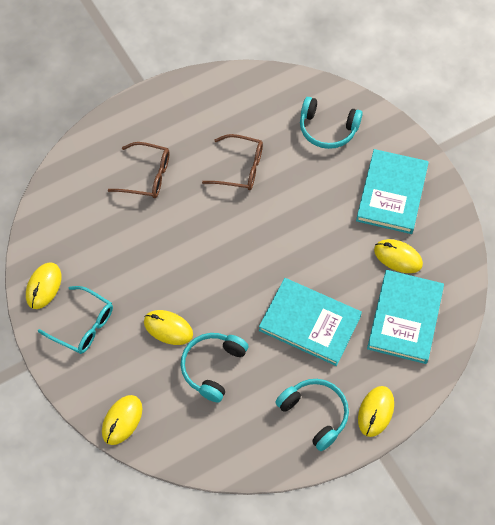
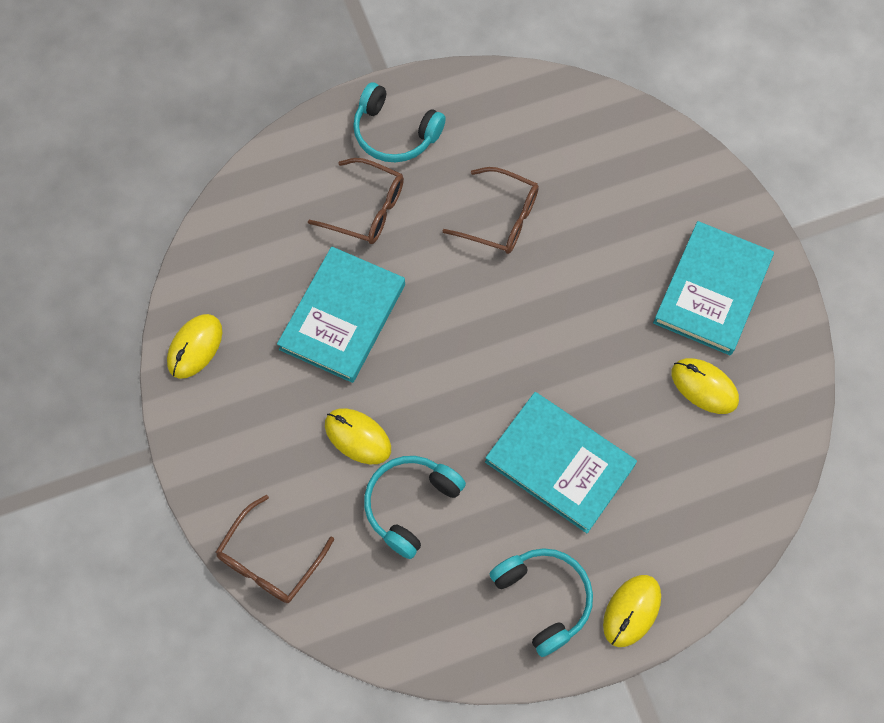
camera: 10 degrees right, 5 degrees up
(83, 325) = (240, 413): turquoise glasses -> none
(122, 420) = (270, 560): yellow mouse -> brown glasses
(327, 129) = (636, 180): turquoise headphones -> turquoise headphones (394, 133)
(405, 318) = (698, 479): turquoise book -> turquoise book (342, 316)

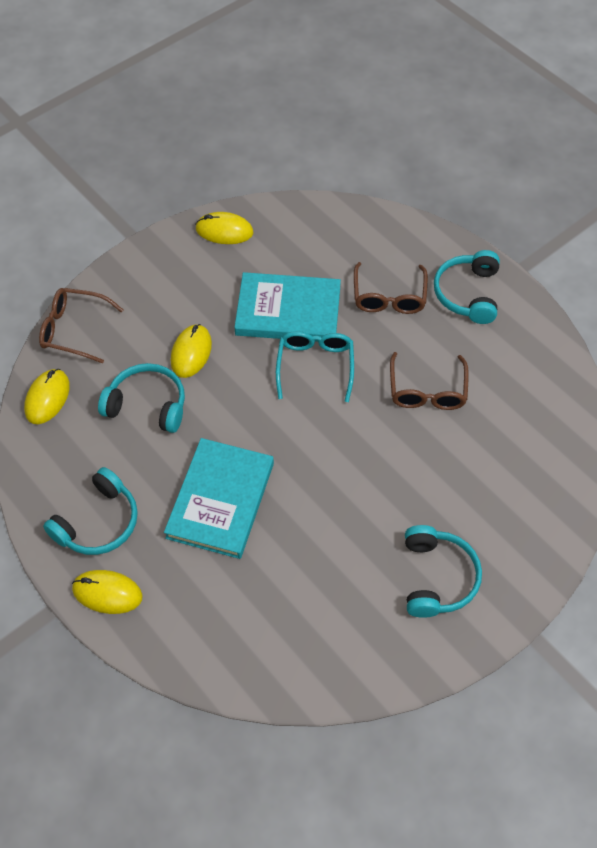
camera: 70 degrees right, 10 degrees down
(427, 314) = (315, 366): none -> turquoise glasses
(704, 387) = (337, 596): yellow mouse -> yellow mouse (47, 398)
(712, 290) = (437, 577): turquoise book -> turquoise headphones

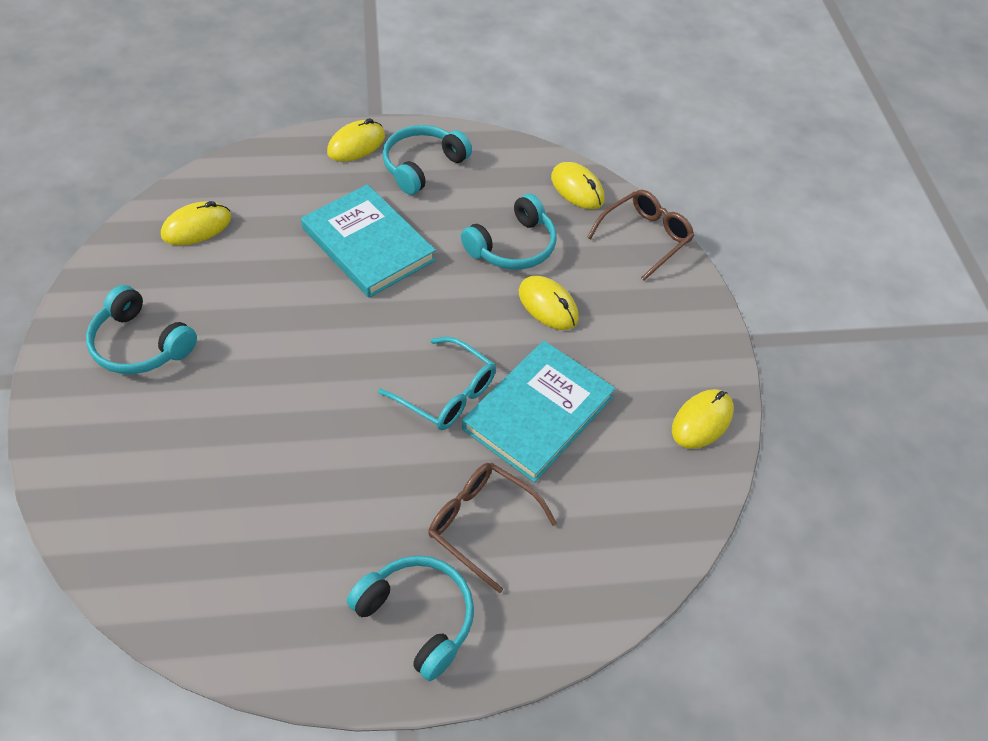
camera: 120 degrees right, 5 degrees down
(98, 522) = (422, 166): turquoise headphones -> turquoise headphones turned 60 degrees clockwise
(301, 639) = (197, 227): none -> yellow mouse
(427, 391) = (327, 473): brown glasses -> none

